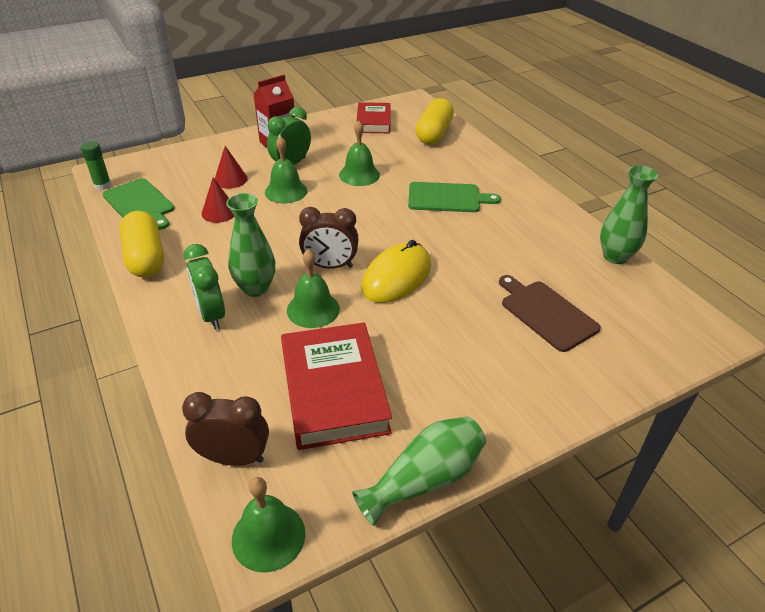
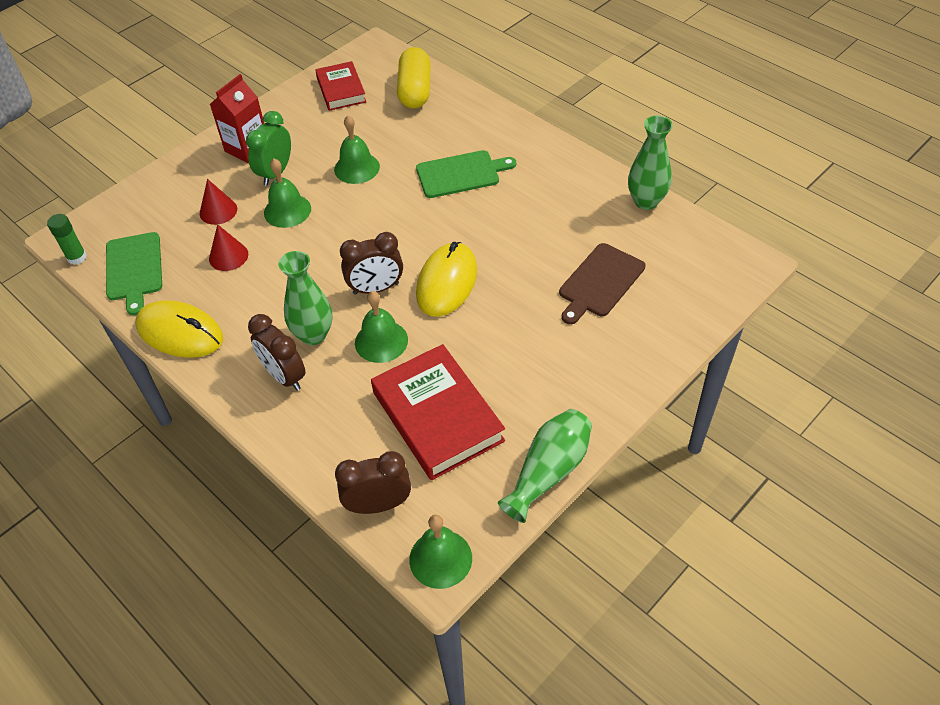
camera: 15 degrees left, 10 degrees up
(140, 203) = (134, 269): green cutting board -> green cutting board turned 45 degrees clockwise
(145, 257) = (180, 332): yellow capsule -> yellow mouse
(211, 315) = (284, 376): green clock -> brown clock
(546, 313) = (600, 282): brown cutting board -> brown cutting board turned 90 degrees counterclockwise

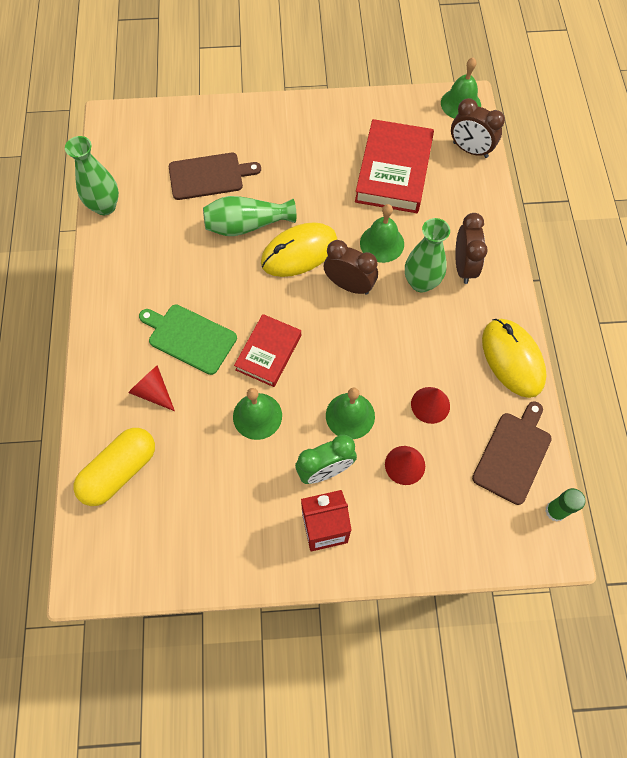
camera: 140 degrees left, 15 degrees up
(134, 269) = (513, 454): green cutting board -> brown cutting board
(341, 90) = (177, 536): red book -> red book (268, 352)
(446, 133) = (153, 391): none -> red cone
(548, 471) = (365, 101): green vase -> green vase (246, 225)

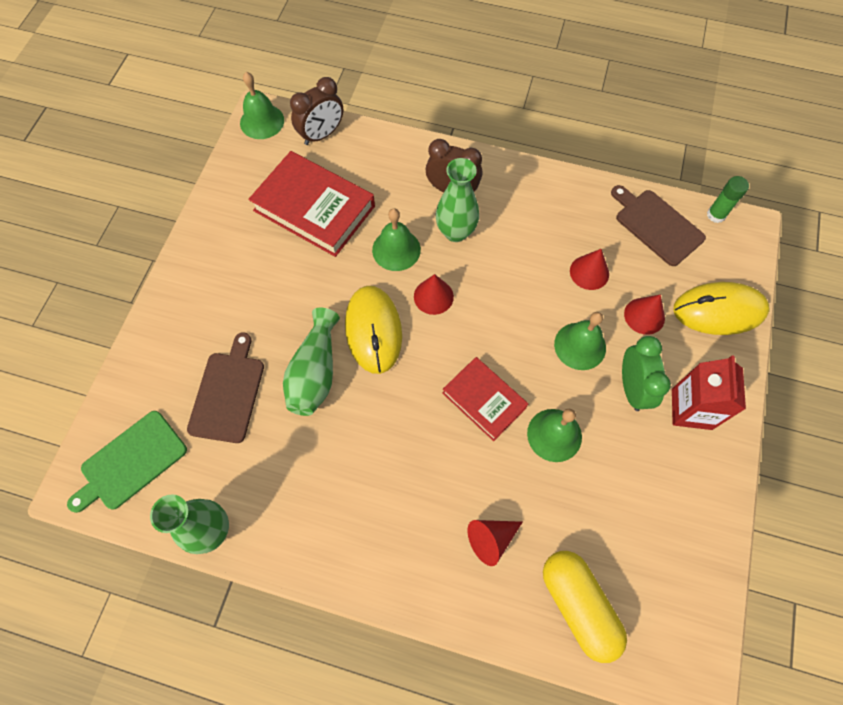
camera: 70 degrees left, 0 degrees up
(189, 338) = (436, 479): green cutting board -> green cutting board (131, 462)
(349, 285) = (433, 296): brown clock -> red cone
(512, 359) = (563, 189): yellow mouse -> yellow mouse (719, 310)

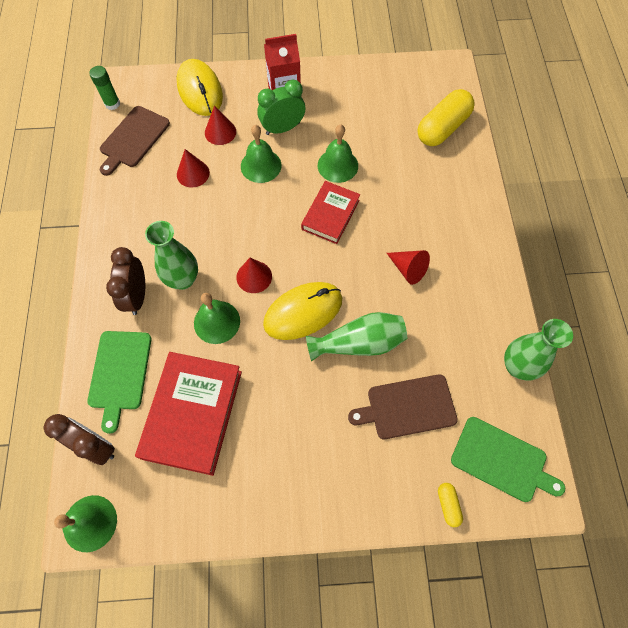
camera: 110 degrees left, 0 degrees up
(123, 391) = (448, 505): none -> yellow capsule
(378, 163) = (120, 373): none -> green cutting board
(491, 539) = (427, 183): red cone -> red cone (408, 269)

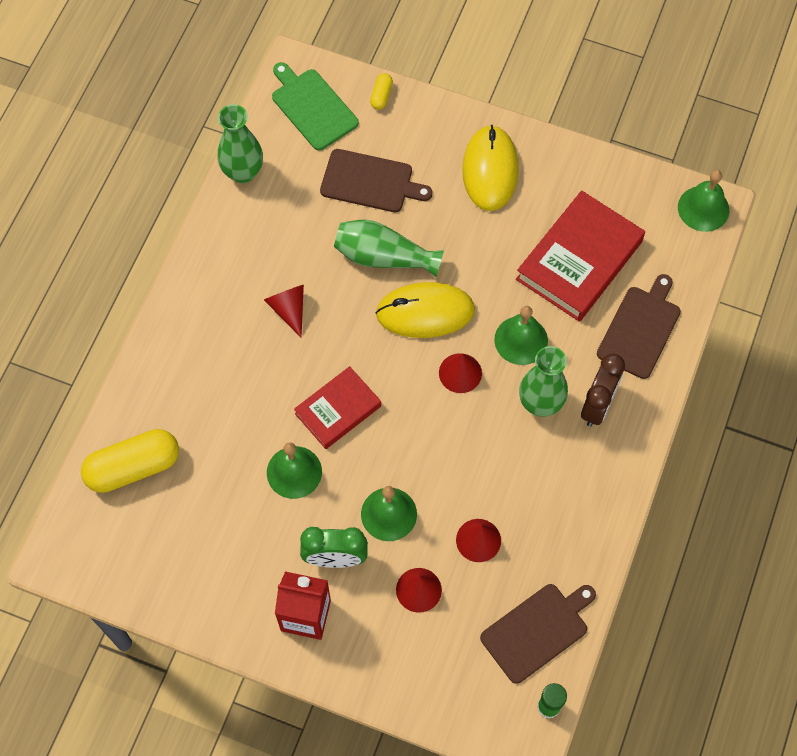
camera: 155 degrees left, 0 degrees up
(96, 446) = (682, 270): brown clock -> none
(120, 373) = (640, 329): green cutting board -> brown cutting board
(200, 90) = (418, 675): yellow mouse -> yellow mouse (490, 170)

